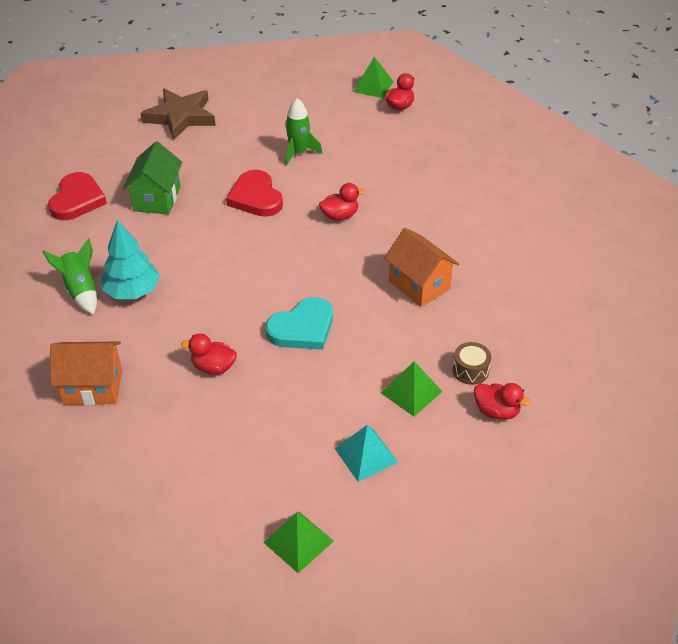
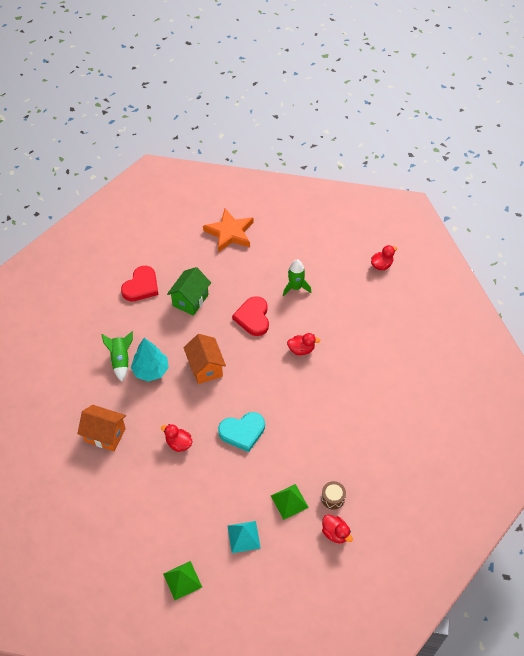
camera: 20 degrees right, 10 degrees up
(180, 117) = (229, 233): brown star -> orange star
(373, 86) = (370, 241): green pyramid -> none
(419, 285) = (329, 422): orange house -> orange house (205, 367)

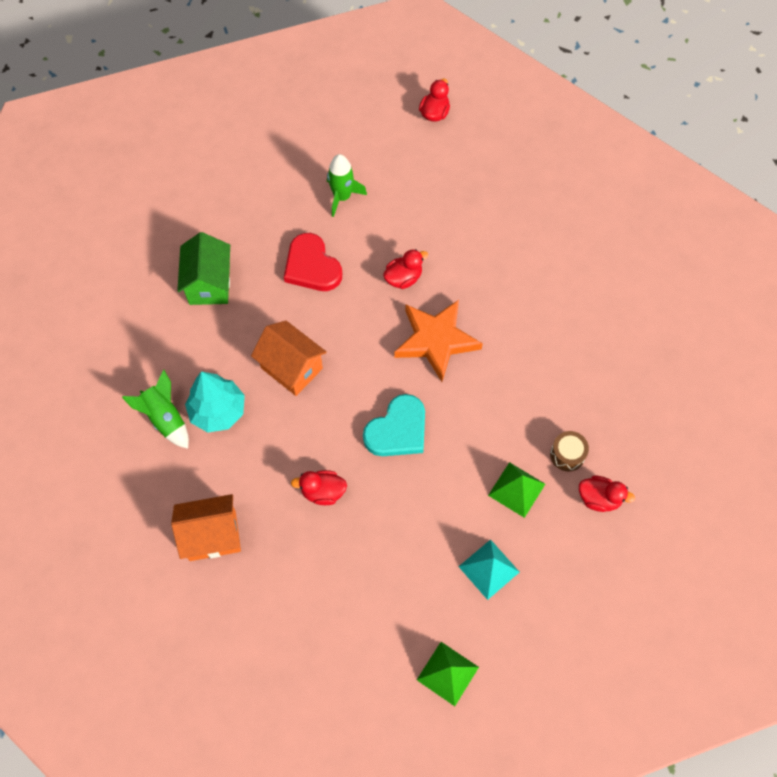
camera: 30 degrees left, 10 degrees up
(141, 286) = (125, 298): red heart -> none
(229, 233) = (203, 162): orange star -> orange star (436, 340)

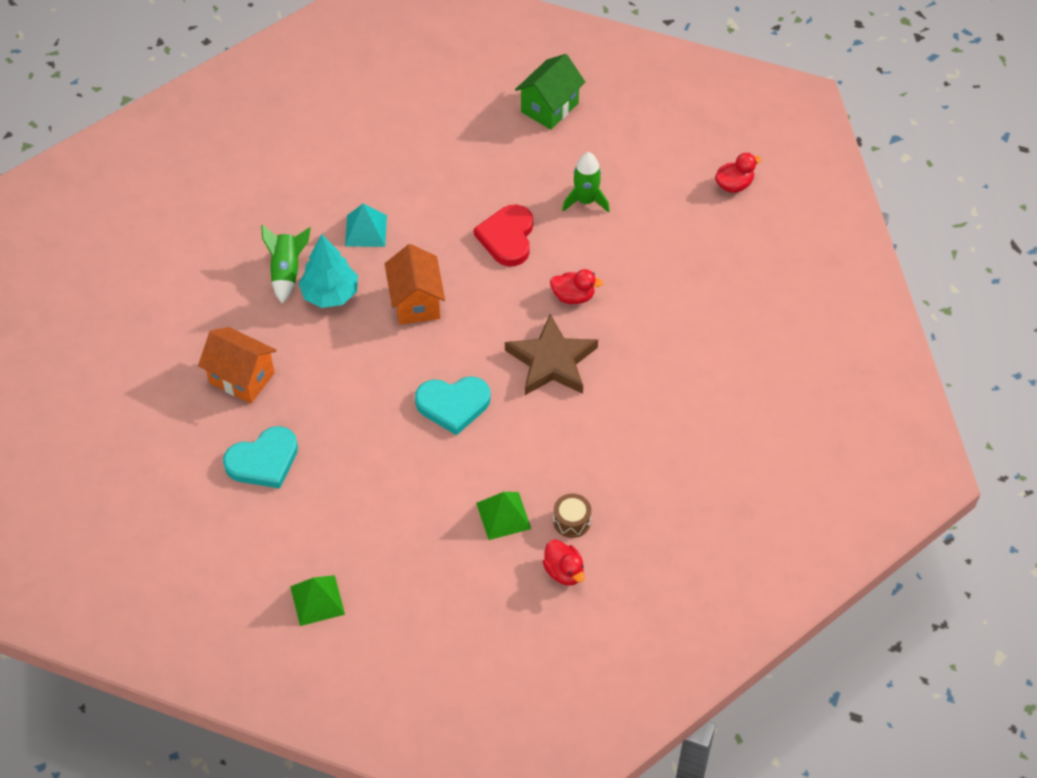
camera: 40 degrees right, 10 degrees down
(209, 284) = (413, 197): green house -> green house (549, 107)
(296, 592) = (263, 461): none -> turquoise heart
(323, 492) = (351, 407): red duck -> none
(436, 340) = (551, 361): orange star -> brown star
(488, 569) = (422, 554): turquoise pyramid -> turquoise pyramid (365, 230)

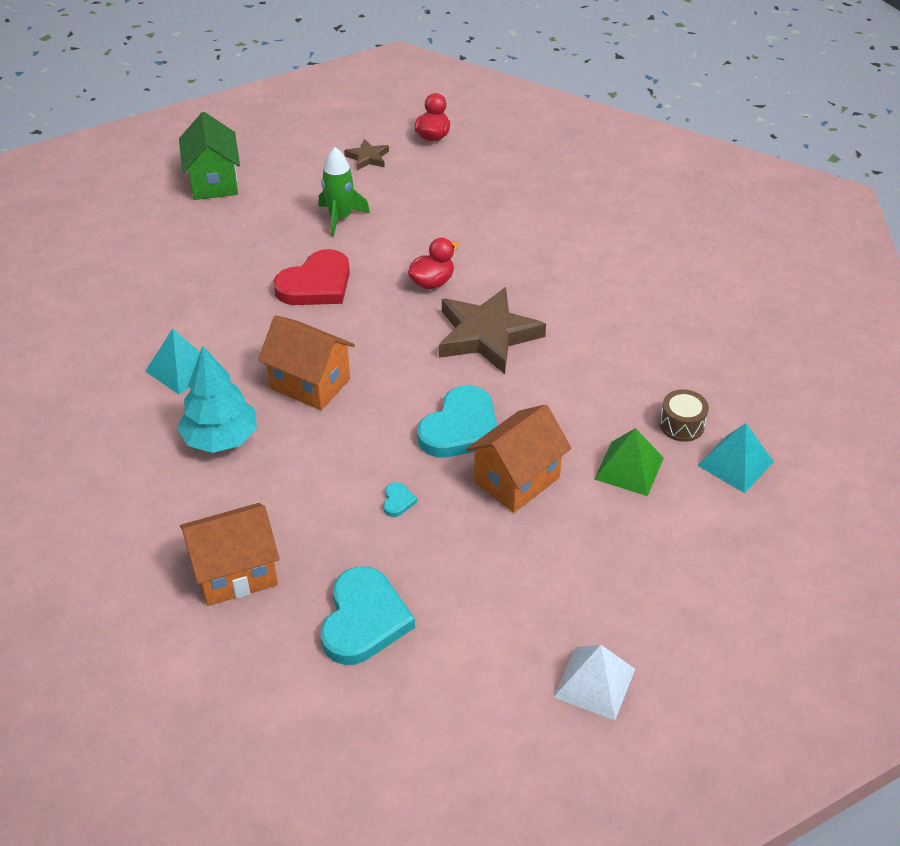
camera: 50 degrees left, 10 degrees down
(287, 272) = (151, 455): green rocket -> none
(317, 600) = (594, 683): green pyramid -> white pyramid
(363, 415) = (397, 501): none -> turquoise heart
(437, 463) = (516, 480): none -> orange house
(507, 238) = (316, 284): red heart -> red heart turned 90 degrees counterclockwise
(564, 571) = (735, 463): red duck -> turquoise pyramid
(667, 167) = (367, 158): none -> brown star

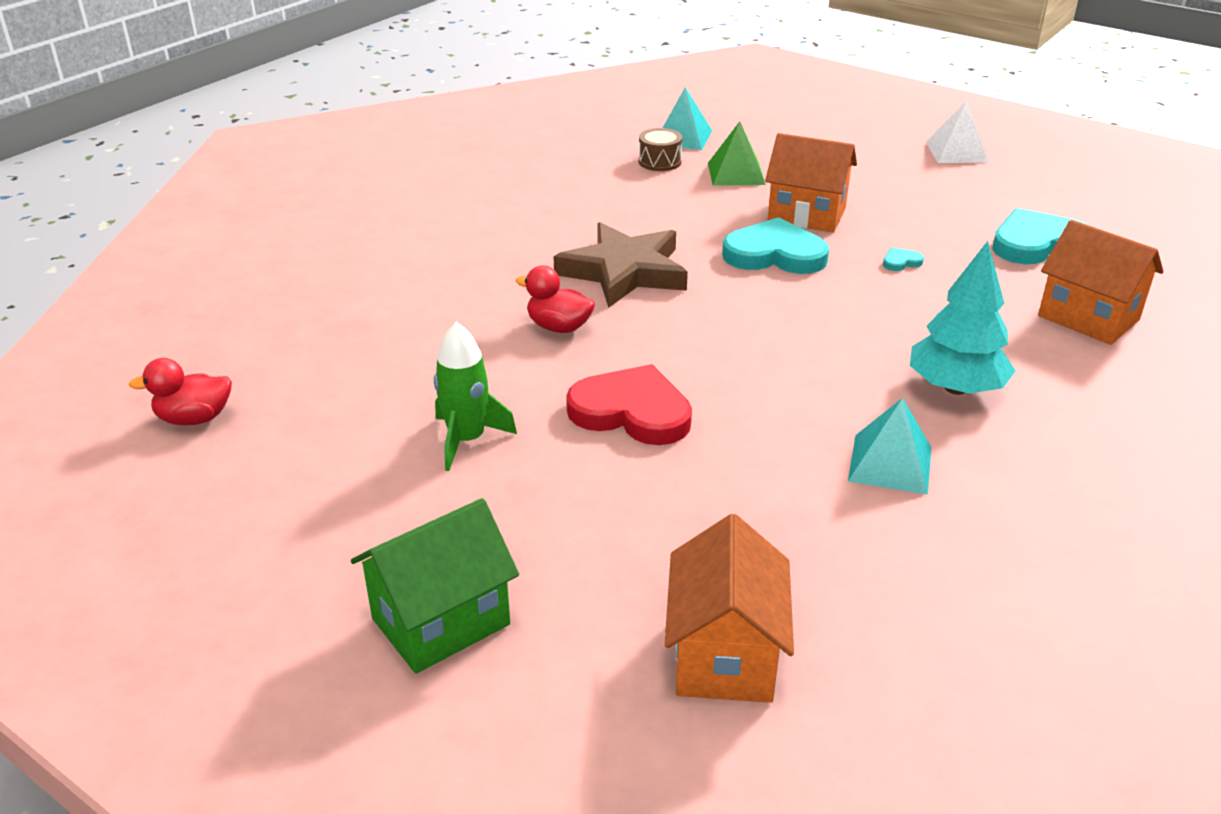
camera: 115 degrees left, 10 degrees down
(310, 383) = (809, 357): orange house -> orange house (724, 656)
(367, 158) = (284, 465): brown star -> none

